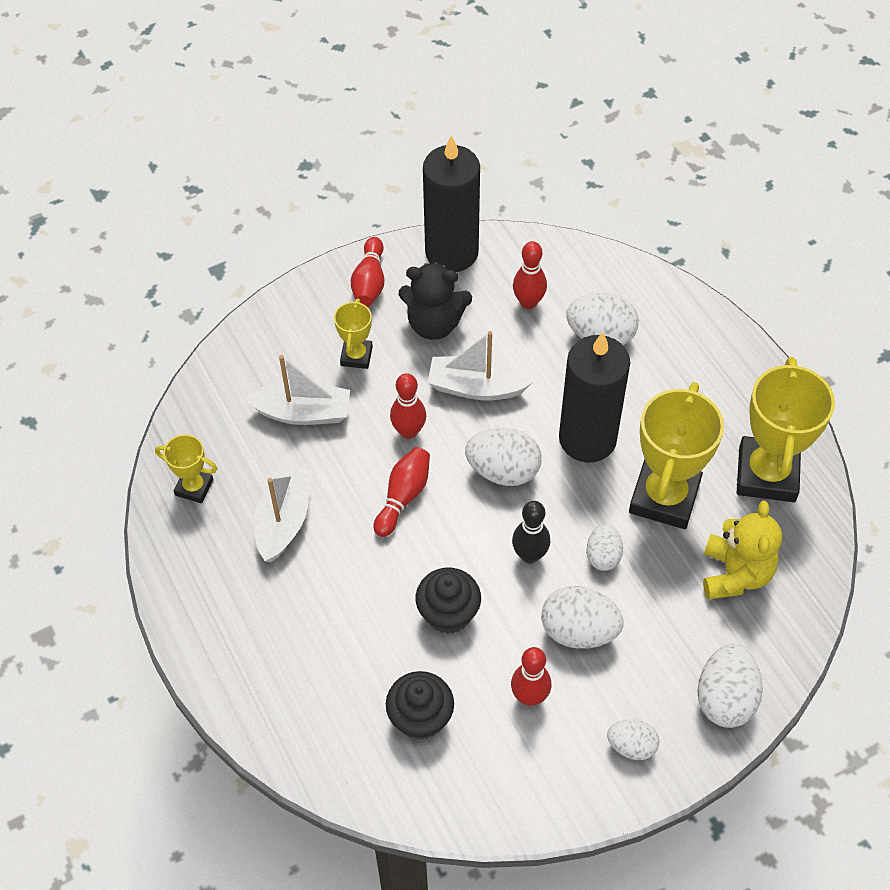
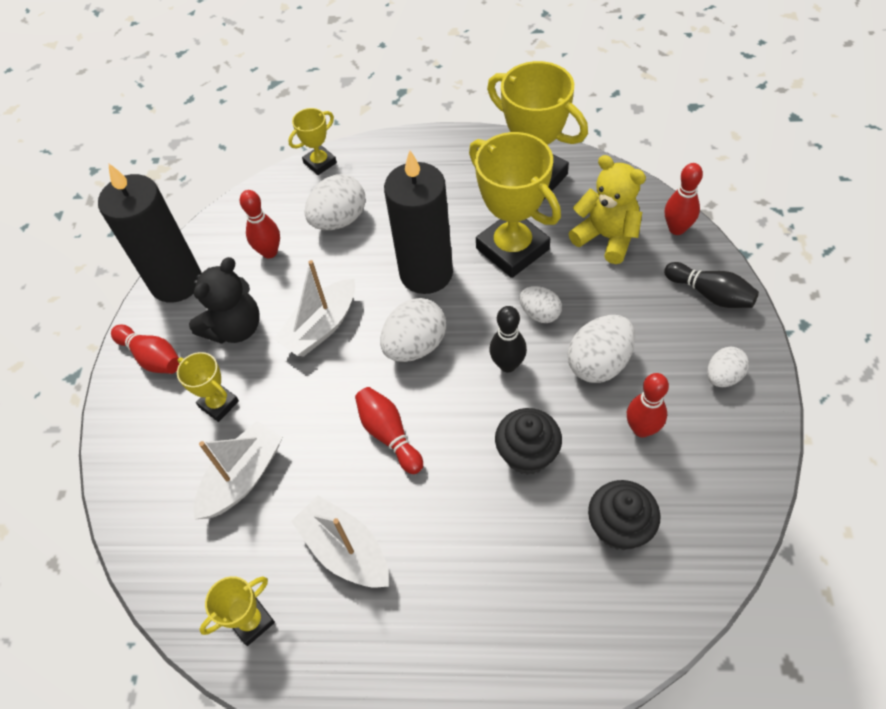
camera: 55 degrees left, 0 degrees up
(409, 431) = (326, 398): red bowling pin -> red bowling pin (676, 229)
(657, 282) = (320, 163): none -> yellow trophy
(725, 698) = (710, 294): white egg -> black bowling pin

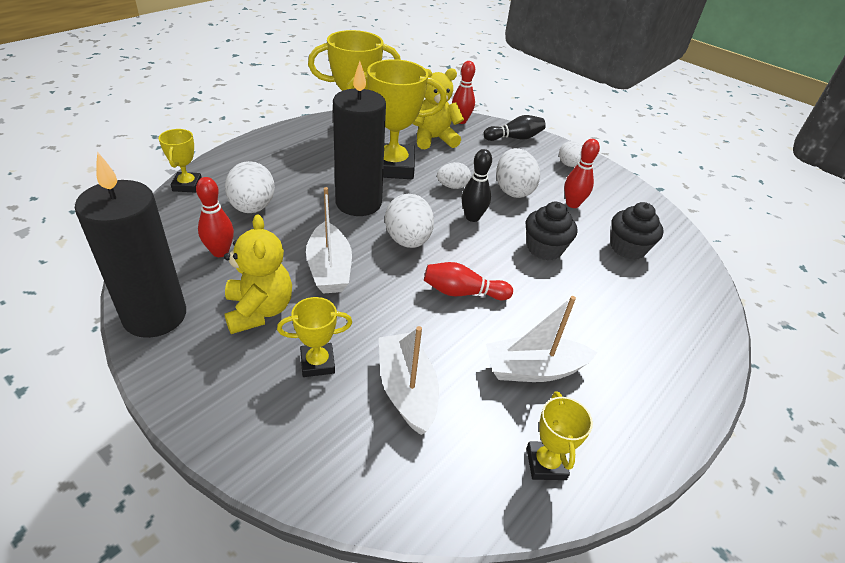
camera: 60 degrees left, 15 degrees down
(152, 357) = (206, 377): red bowling pin -> none
(235, 328) = (259, 310): black teddy bear -> yellow teddy bear

